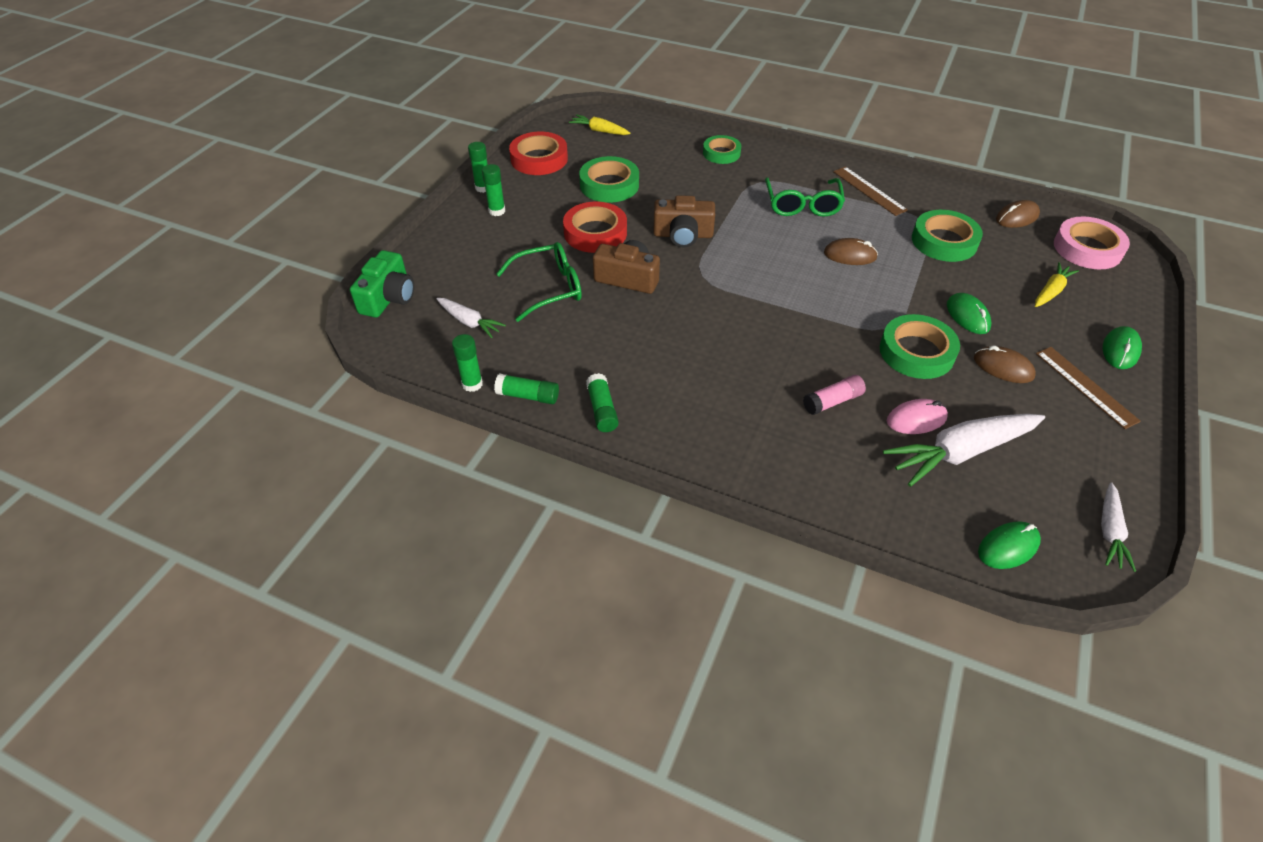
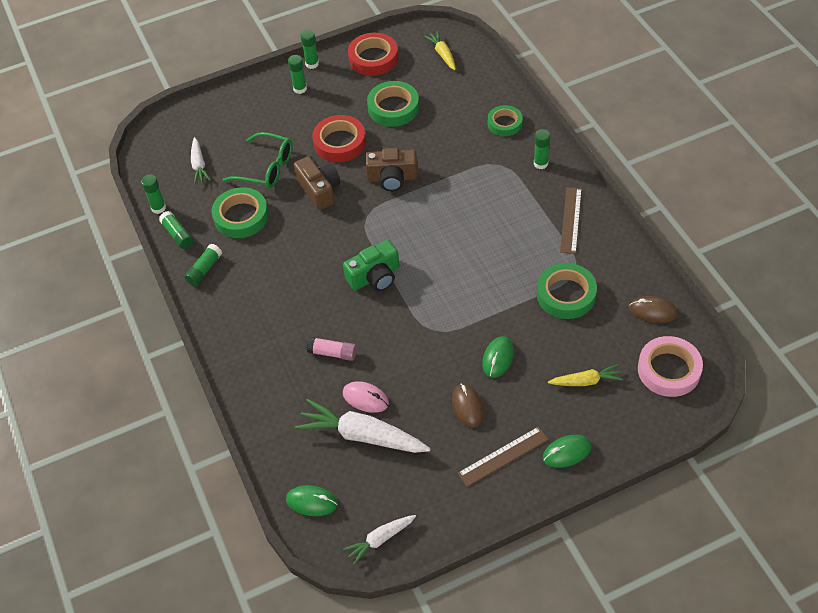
camera: 45 degrees right, 5 degrees up
(388, 297) = (175, 120): green camera -> green camera (375, 277)
(683, 235) = (392, 178): brown camera -> brown camera turned 45 degrees counterclockwise
(790, 166) = (540, 164): none -> green glue stick
(802, 205) = (504, 203): green glasses -> none
(850, 255) = (482, 263): brown mouse -> none
(916, 352) = (427, 358): green tape -> green tape (241, 216)
(1086, 386) = (503, 456): brown ruler -> brown ruler turned 45 degrees clockwise

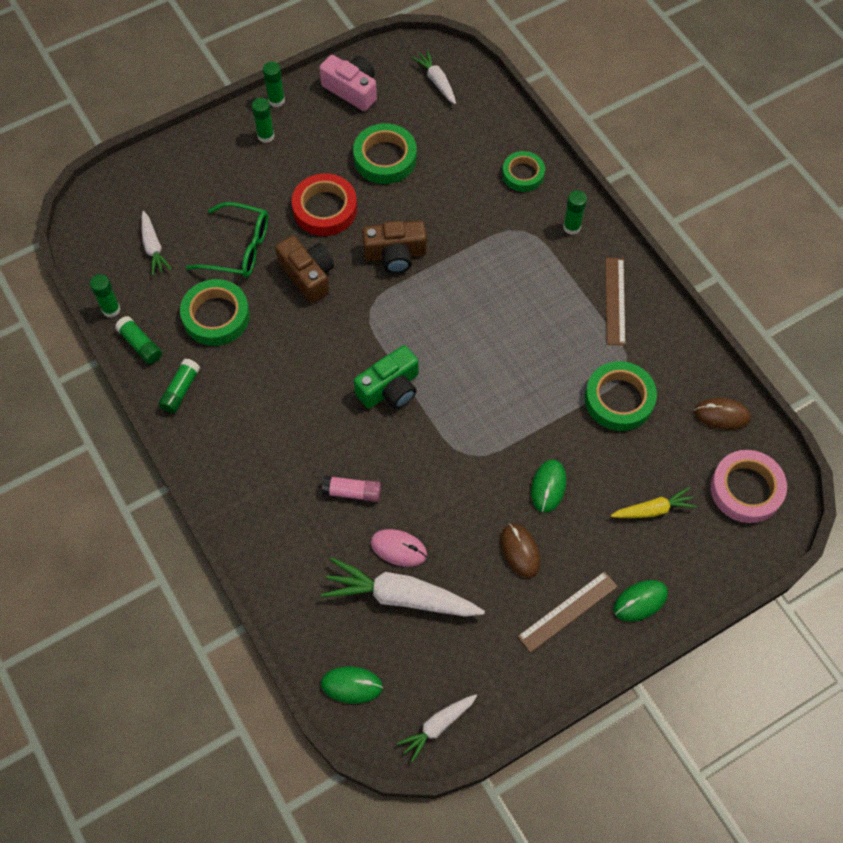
camera: 10 degrees left, 10 degrees up
(373, 58) = (352, 90): red tape -> pink camera
(442, 54) = (437, 81): yellow carrot -> white carrot

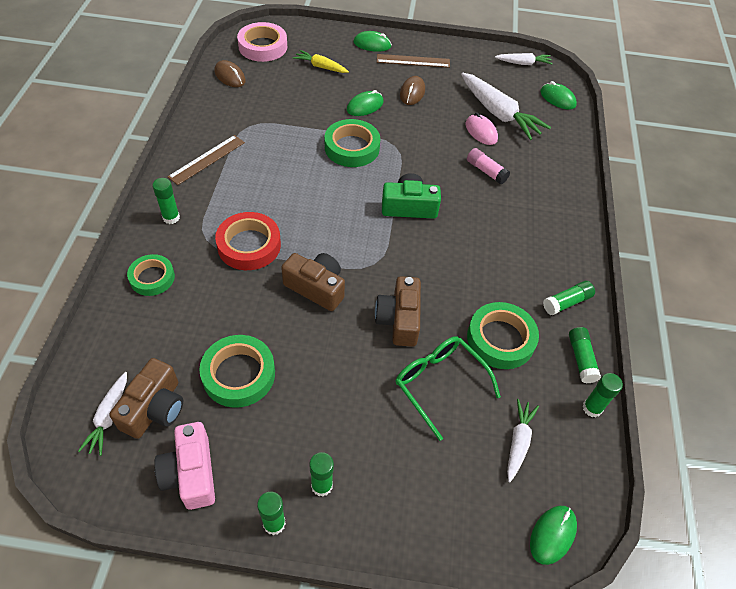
camera: 145 degrees left, 10 degrees down
(96, 206) = (552, 535): none -> green mouse
(325, 209) = (335, 366): red tape -> red tape (249, 245)
(415, 104) = (154, 408): none -> brown camera
(619, 399) = (274, 115): green tape -> green tape (352, 147)

